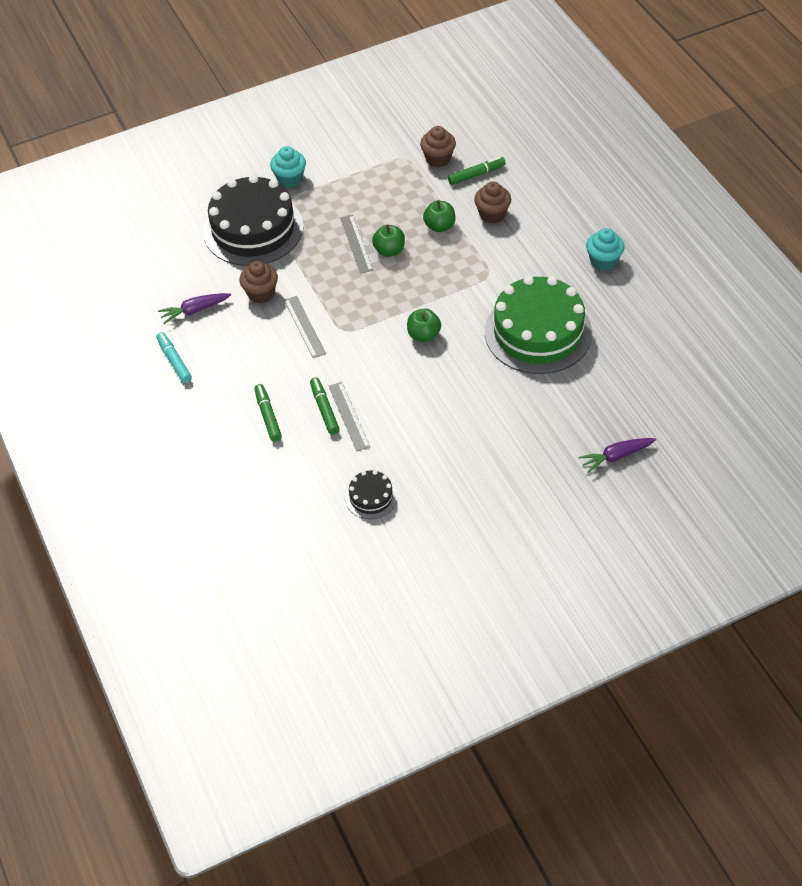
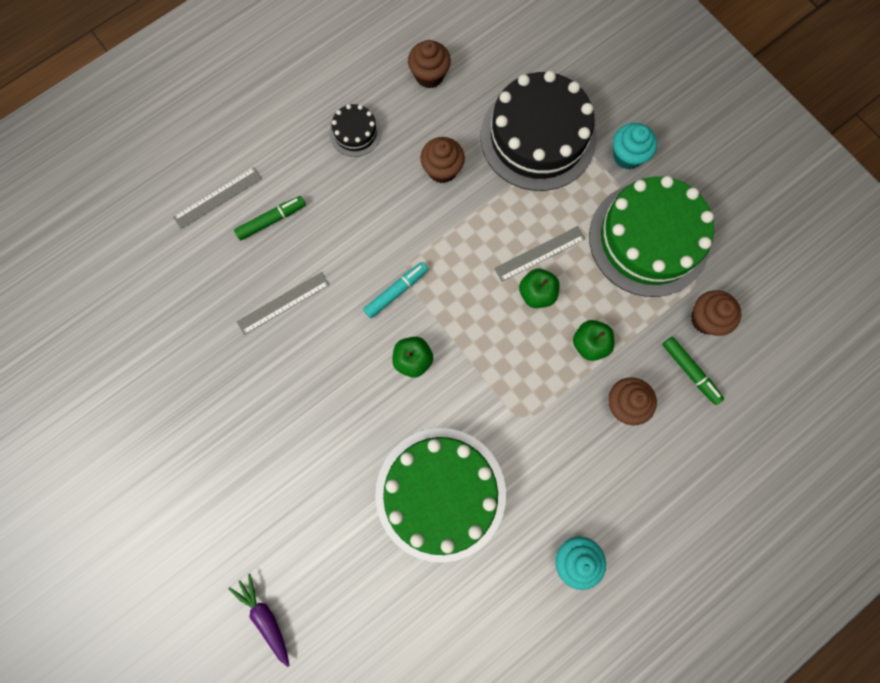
camera: 75 degrees right, 25 degrees up
(168, 290) = (429, 75): none -> brown cupcake
(174, 361) = (332, 109): turquoise marker -> turquoise marker (396, 291)
(194, 311) = (405, 109): purple carrot -> none
(304, 326) = (402, 227): grey ruler -> grey ruler (218, 197)
(324, 409) = (289, 275): green marker -> none
(364, 179) = (649, 239): none -> green cake
(371, 497) = (178, 350): black cake -> black cake (355, 132)

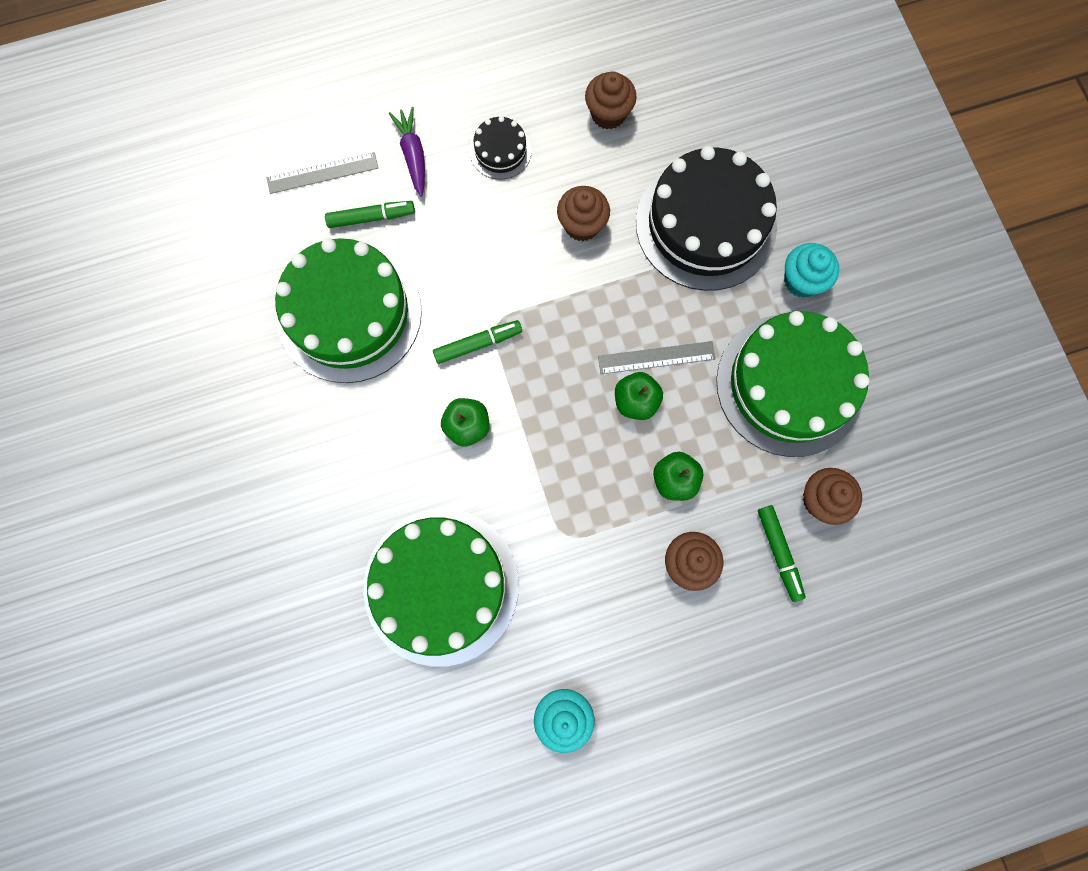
camera: 20 degrees right, 0 degrees up
(265, 617) = (200, 648): purple carrot -> purple carrot (413, 155)
(283, 303) = (349, 313): grey ruler -> green cake
(396, 291) = (478, 344): turquoise marker -> green marker

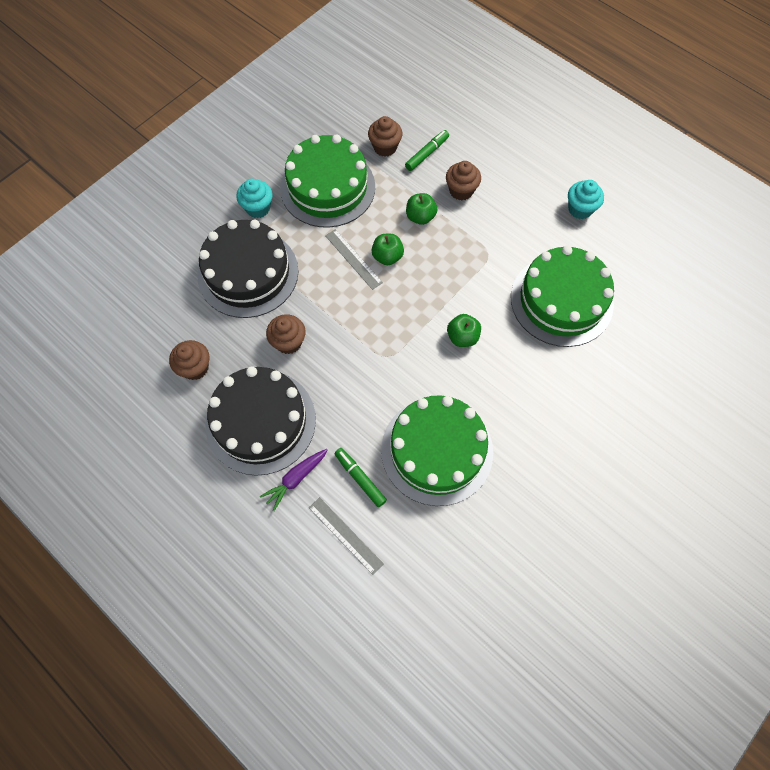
camera: 120 degrees left, 10 degrees down
(478, 344) = (407, 360): green marker -> none
(500, 151) = (260, 421): black cake -> black cake, size x2.23

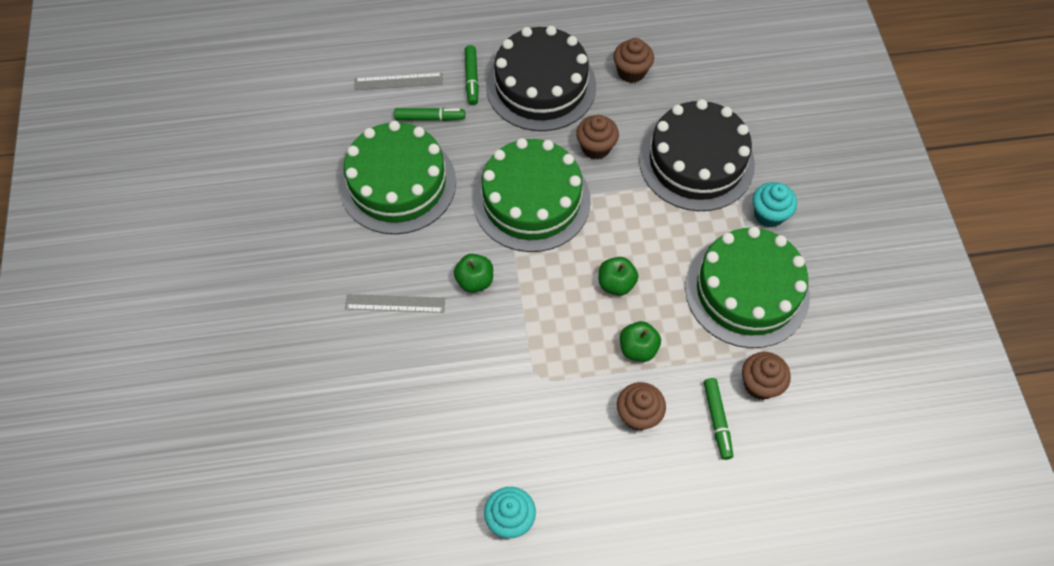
camera: 130 degrees right, 5 degrees down
(295, 479) = (471, 79): purple carrot -> green marker
(353, 259) = (639, 253): grey ruler -> grey ruler (395, 303)
(561, 300) = (428, 398): green cake -> green cake (531, 200)

